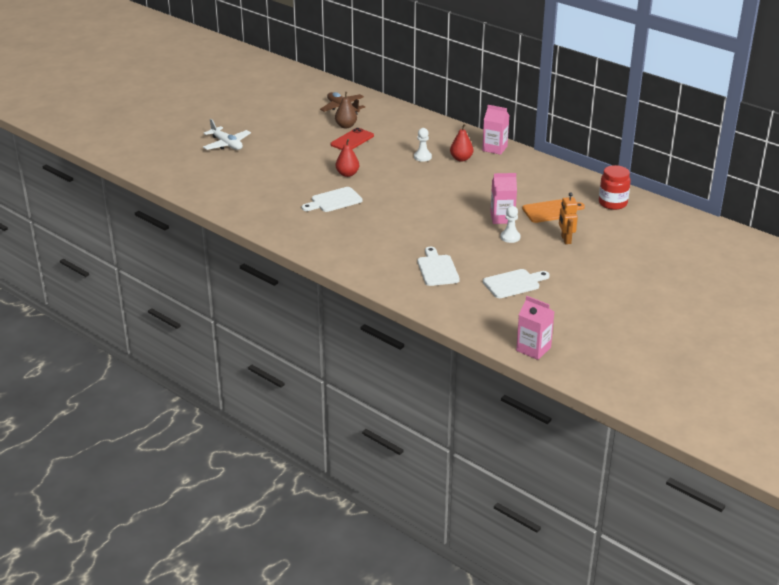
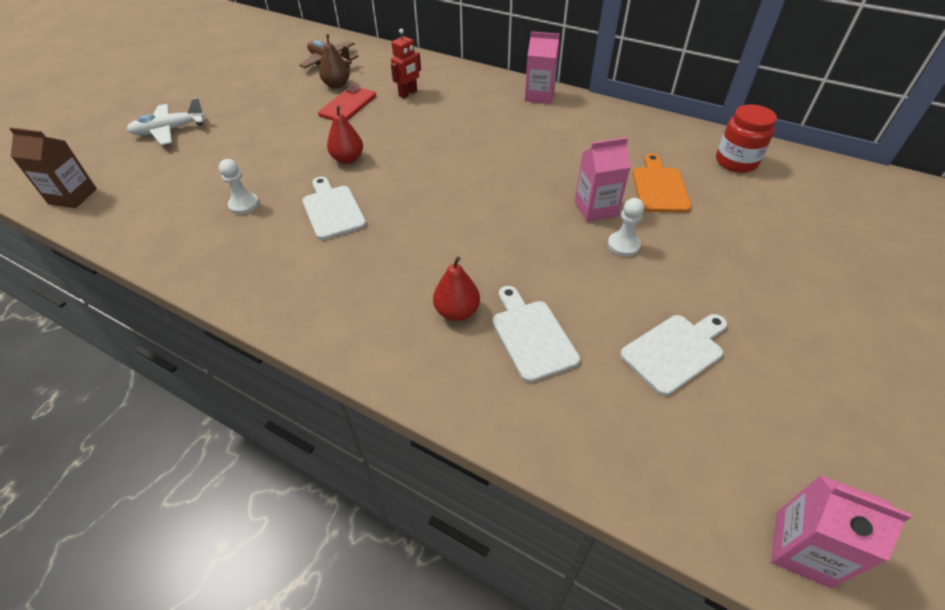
camera: 10 degrees left, 15 degrees up
(170, 176) = (73, 196): none -> brown carton
(226, 144) = (169, 130): white plane -> white plane turned 120 degrees clockwise
(334, 201) = (332, 210): white cutting board -> white cutting board turned 105 degrees clockwise
(397, 137) = (408, 94): none -> red robot
(422, 157) = (448, 119): white pawn -> white pawn (244, 205)
(461, 159) = (501, 116): red pear -> red pear (457, 312)
(550, 211) = (659, 187): orange cutting board -> orange cutting board turned 60 degrees counterclockwise
(565, 239) = (708, 238): orange robot -> none

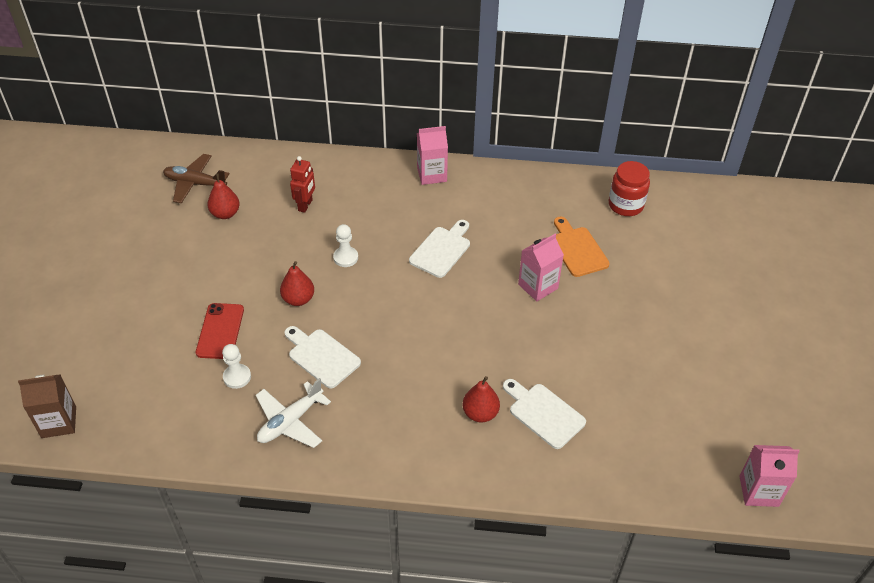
camera: 25 degrees left, 0 degrees up
(169, 130) = (91, 319): white plane -> white plane (290, 421)
(337, 85) = (225, 214): brown pear -> red pear
(347, 105) = (254, 236): red phone -> red phone (220, 331)
(623, 245) = (573, 314): white pawn -> white pawn (345, 257)
(675, 351) = (644, 390): white cutting board -> white cutting board (442, 250)

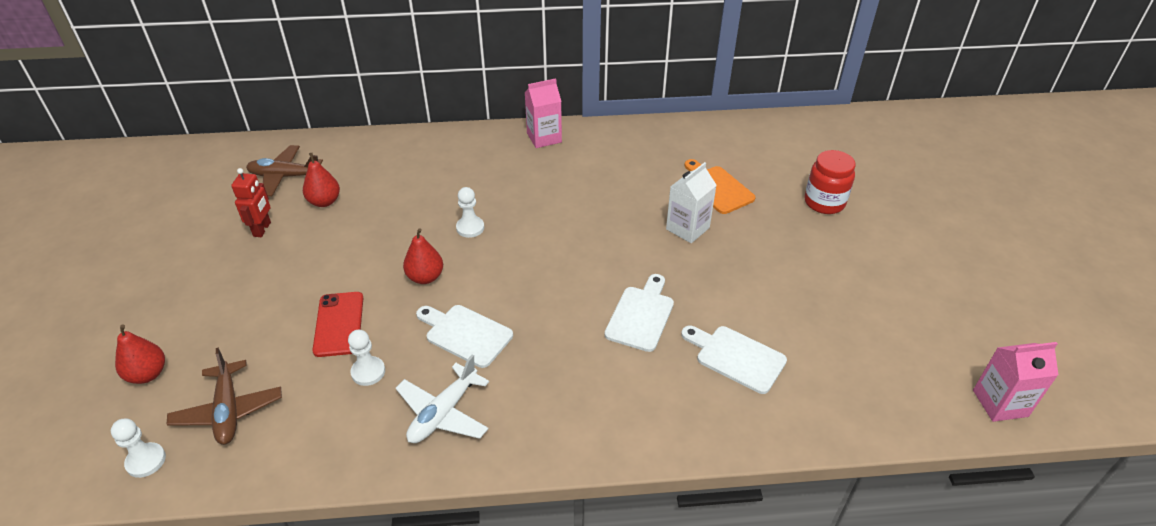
camera: 10 degrees left, 5 degrees down
(59, 422) = (146, 461): brown carton -> white pawn
(124, 391) = (228, 410): none -> brown plane
(305, 205) = (414, 182): red robot -> red robot (262, 229)
(442, 250) = (574, 207): white cutting board -> white cutting board (641, 315)
(480, 413) = (665, 368): red pear -> red pear (148, 374)
(538, 286) = (687, 228): pink carton -> white carton
(625, 205) = (752, 142): red jar -> red jar (824, 202)

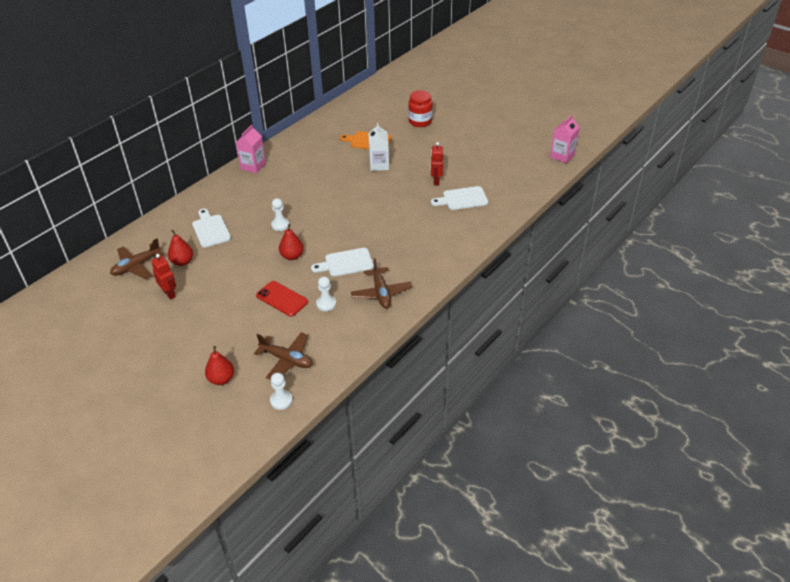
camera: 45 degrees left, 0 degrees up
(443, 413) = (381, 293): white plane -> brown plane
(641, 315) = (407, 208): white cutting board -> white cutting board (210, 229)
(734, 303) = (436, 181): none -> red robot

